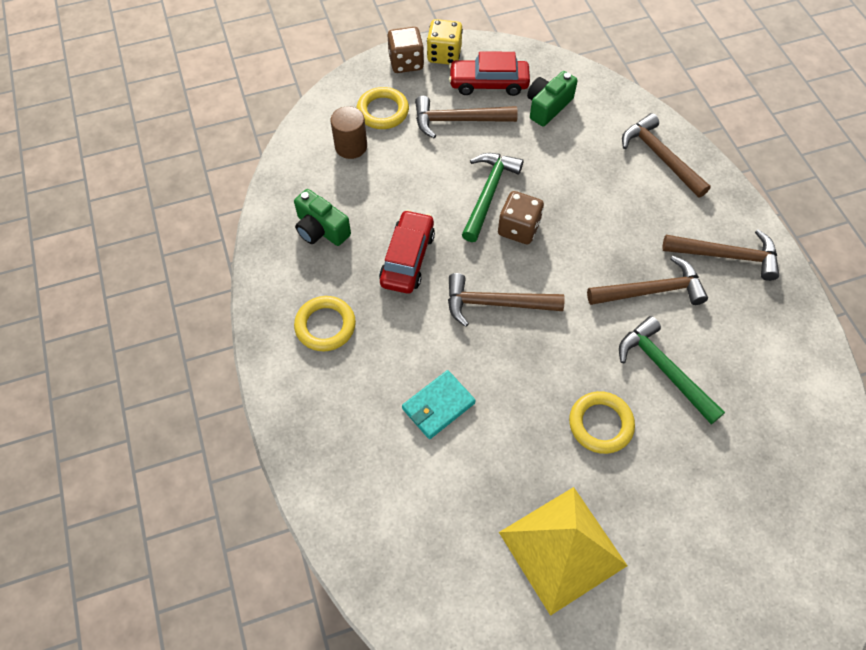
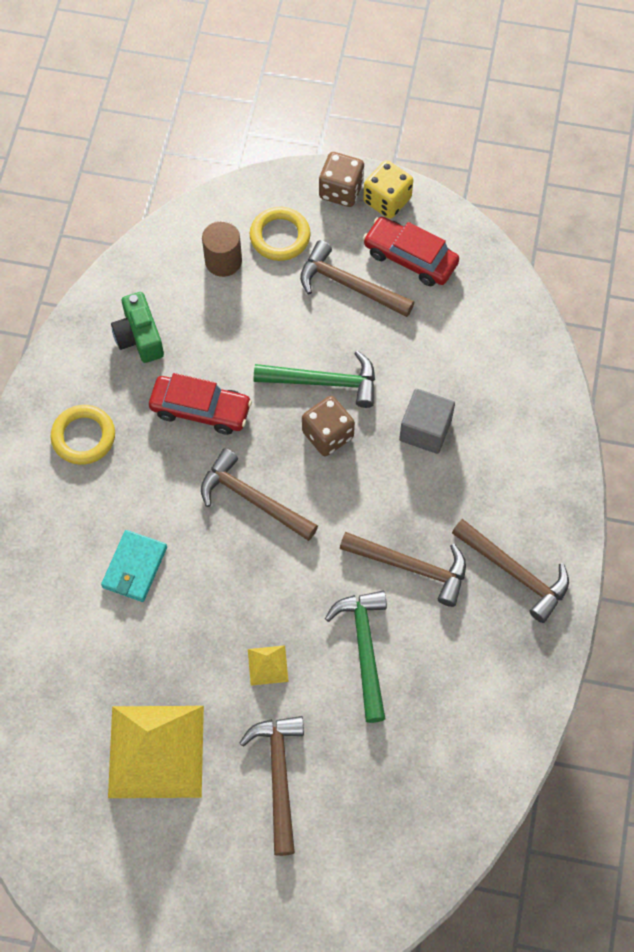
camera: 30 degrees right, 5 degrees up
(407, 258) = (200, 410): red car -> red car turned 60 degrees clockwise
(438, 406) = (134, 567): turquoise wallet -> turquoise wallet turned 60 degrees counterclockwise
(488, 193) = (324, 382): green hammer -> green hammer turned 45 degrees clockwise
(548, 106) = (453, 316): green camera -> none
(587, 190) = (425, 430): none -> grey cube
(600, 424) = (268, 665): yellow ring -> yellow pyramid
(660, 157) = (529, 432): brown hammer -> brown hammer (278, 776)

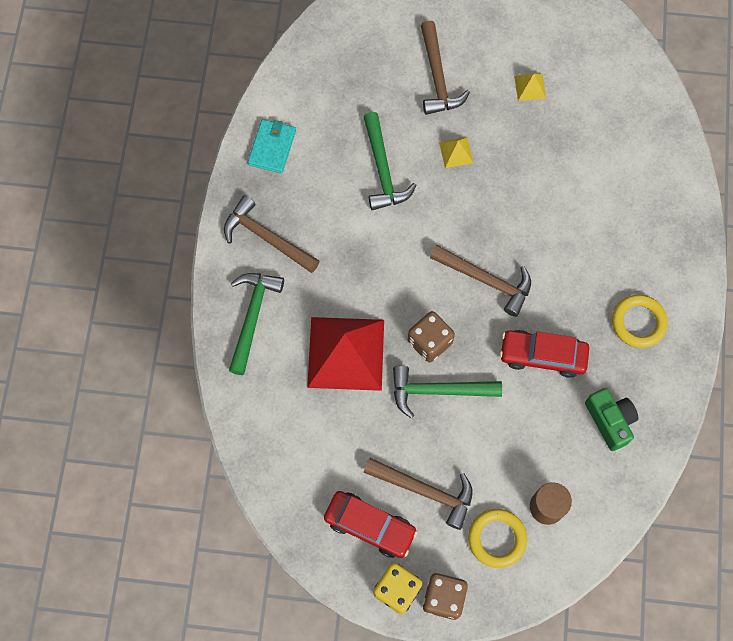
camera: 175 degrees right, 5 degrees up
(134, 567) = (572, 217): turquoise wallet -> turquoise wallet (272, 147)
(156, 751) = (530, 87): yellow pyramid -> yellow pyramid, size x0.42
(411, 567) = (350, 235): brown hammer -> none
(425, 430) = (346, 353): grey cube -> red pyramid
(533, 479) = (252, 317): none -> green hammer

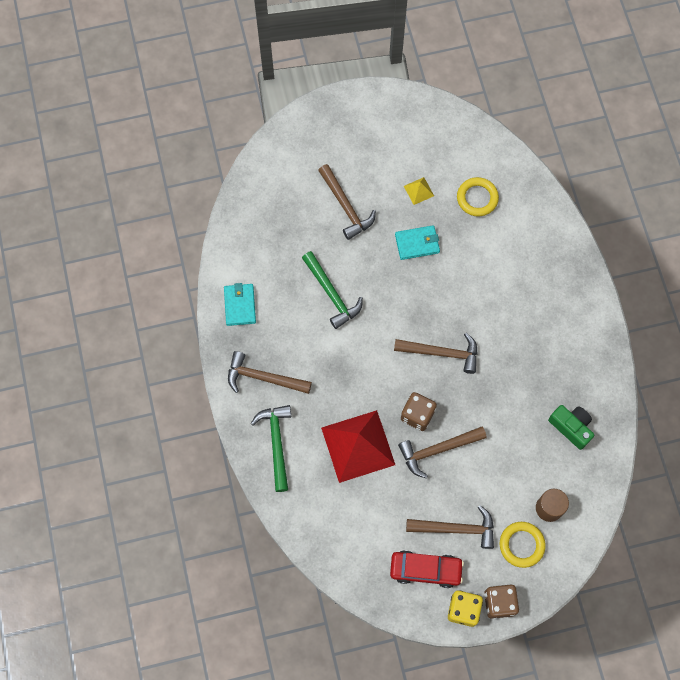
camera: 20 degrees left, 0 degrees up
(438, 391) = (437, 450): green hammer -> brown hammer
(456, 152) = (382, 261): yellow pyramid -> none
(505, 146) = (417, 243): none -> turquoise wallet
(542, 355) = (504, 396): red car -> none
(638, 322) = (565, 346): yellow ring -> yellow ring (477, 198)

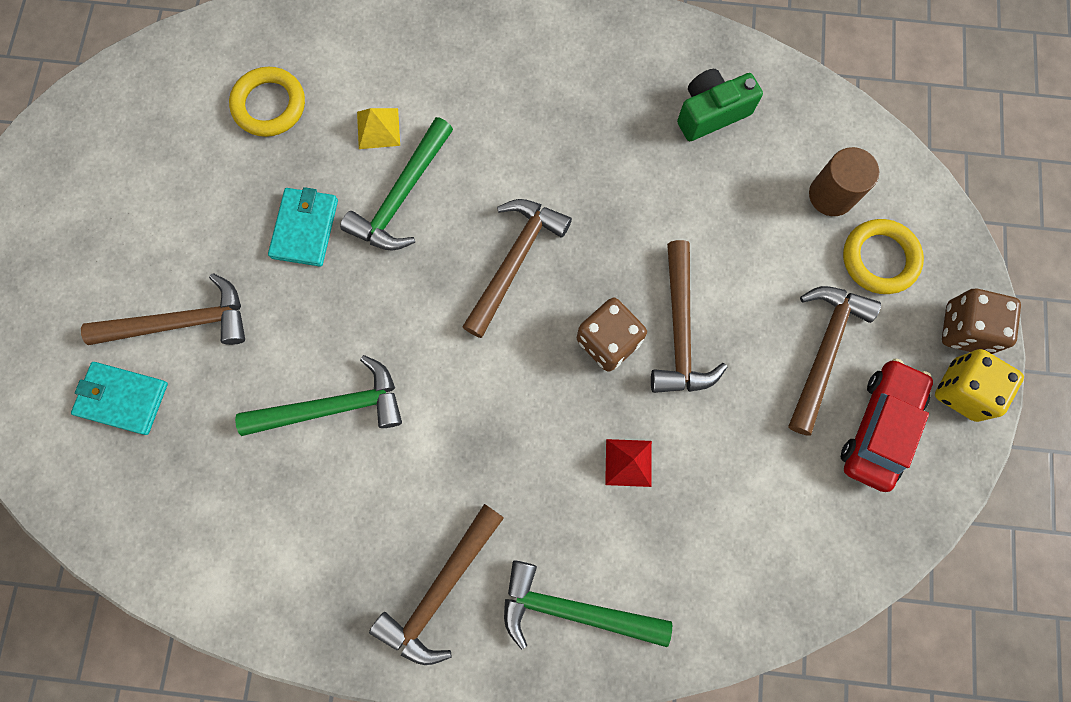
camera: 70 degrees left, 5 degrees up
(240, 305) = (282, 585): turquoise wallet -> turquoise wallet (122, 399)
(358, 446) = (628, 462): red pyramid -> red pyramid, size x0.42
(419, 191) = (211, 191): yellow pyramid -> yellow pyramid (378, 128)
(454, 284) = (402, 196): none -> green hammer

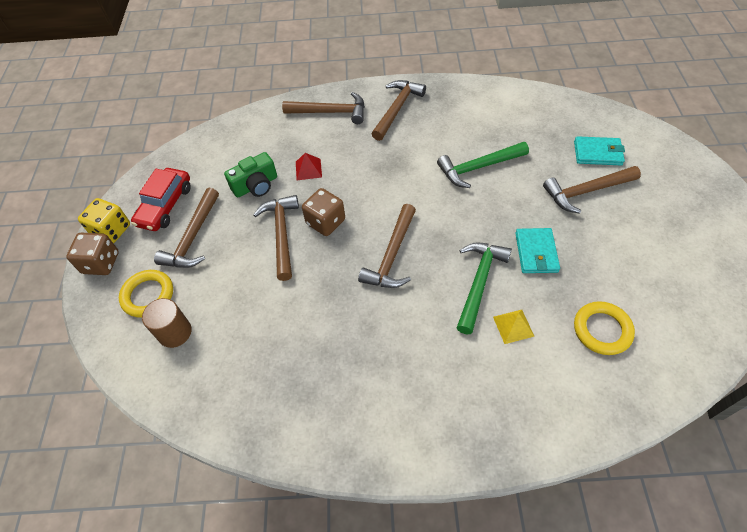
camera: 175 degrees right, 20 degrees down
(573, 610) = (331, 112): green hammer -> brown hammer
(711, 113) = (261, 380): green camera -> green camera (256, 185)

